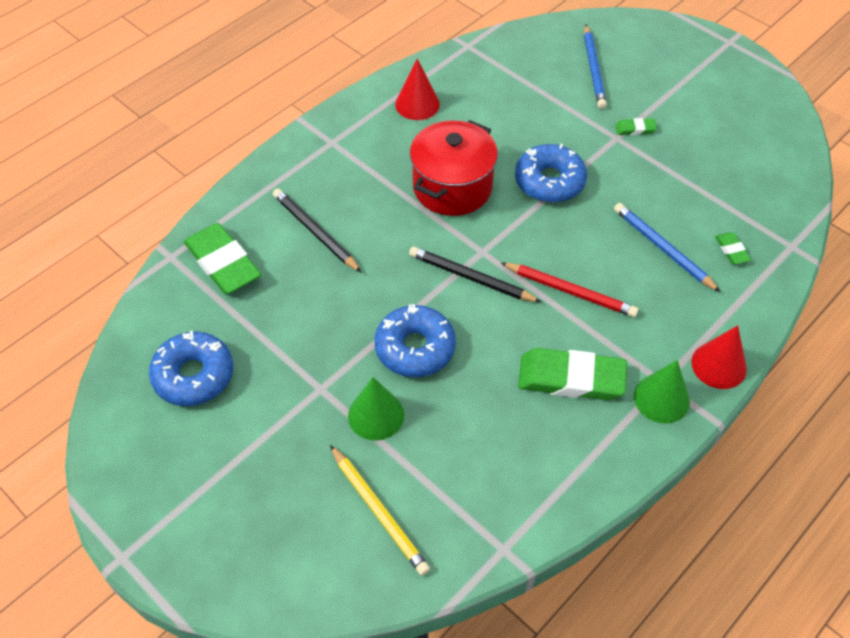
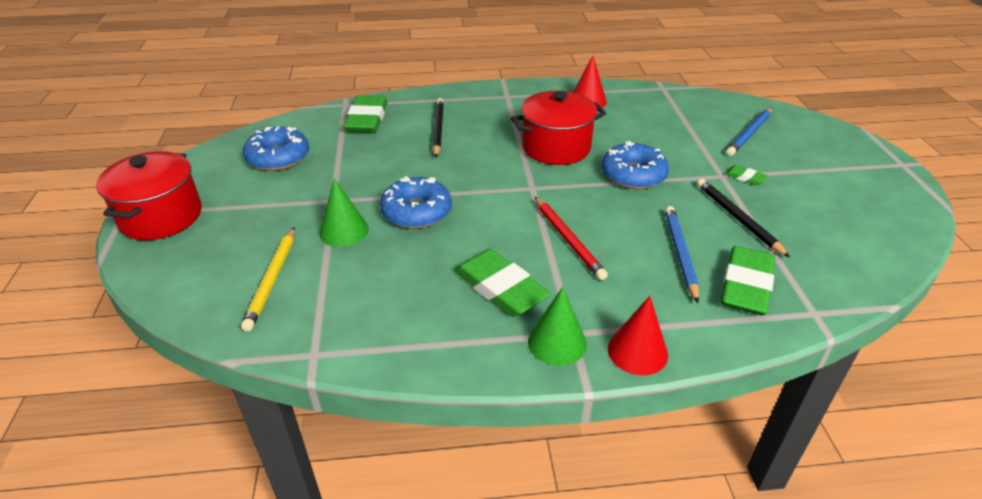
camera: 40 degrees right, 15 degrees down
(171, 530) = (161, 217): none -> red pot
(471, 278) = (505, 196): black pencil -> black pencil (738, 219)
(731, 250) = (746, 285): green eraser -> green eraser, size x2.21

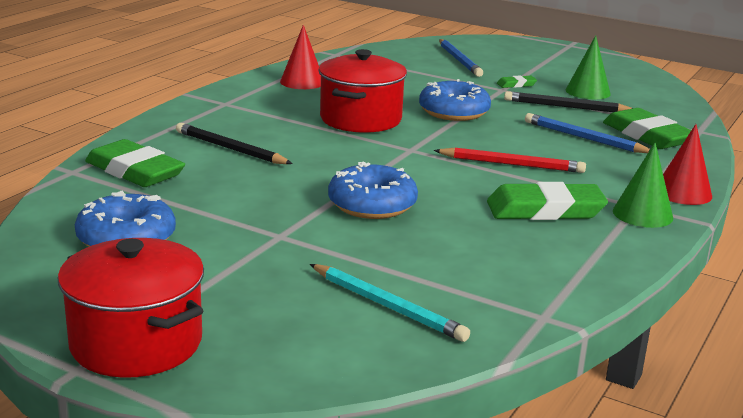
camera: 55 degrees left, 15 degrees down
(272, 279) = (387, 306): yellow pencil -> turquoise pencil
(344, 231) = (351, 246): green cone -> green cone (587, 92)

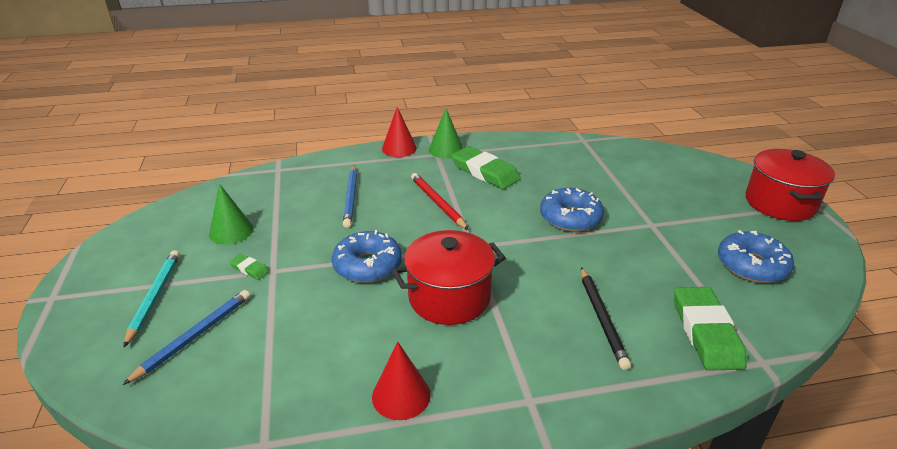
camera: 130 degrees left, 10 degrees up
(387, 306) = (643, 169): turquoise pencil -> turquoise pencil (154, 297)
(566, 107) = (287, 226): black pencil -> none
(647, 135) = (313, 181): green eraser -> none

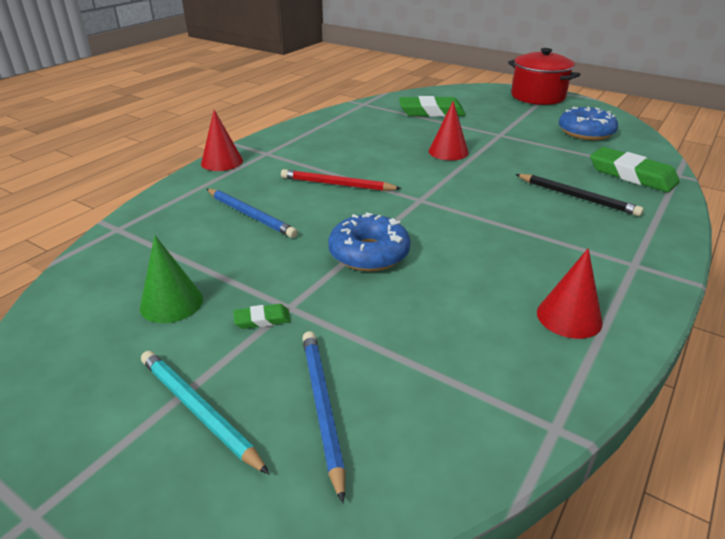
camera: 45 degrees left, 0 degrees up
(446, 150) = (268, 147): green cone -> none
(449, 297) = (472, 238): red pot -> none
(485, 172) = (332, 149): green eraser -> green eraser (431, 112)
(570, 218) = (448, 152): blue donut -> red cone

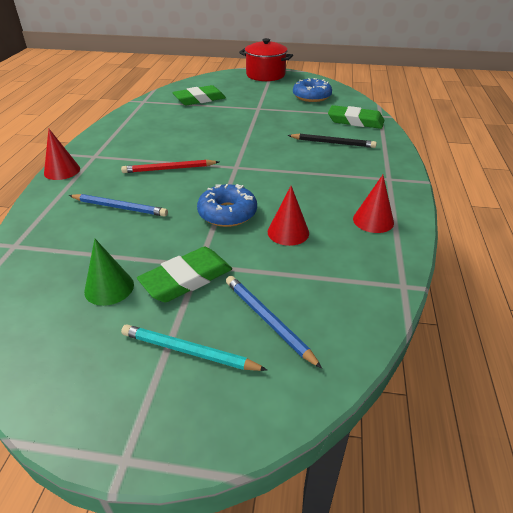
camera: 25 degrees left, 5 degrees up
(262, 319) = (186, 279): green eraser -> green eraser, size x2.21
(448, 152) = (231, 128): red cone -> red cone (288, 232)

